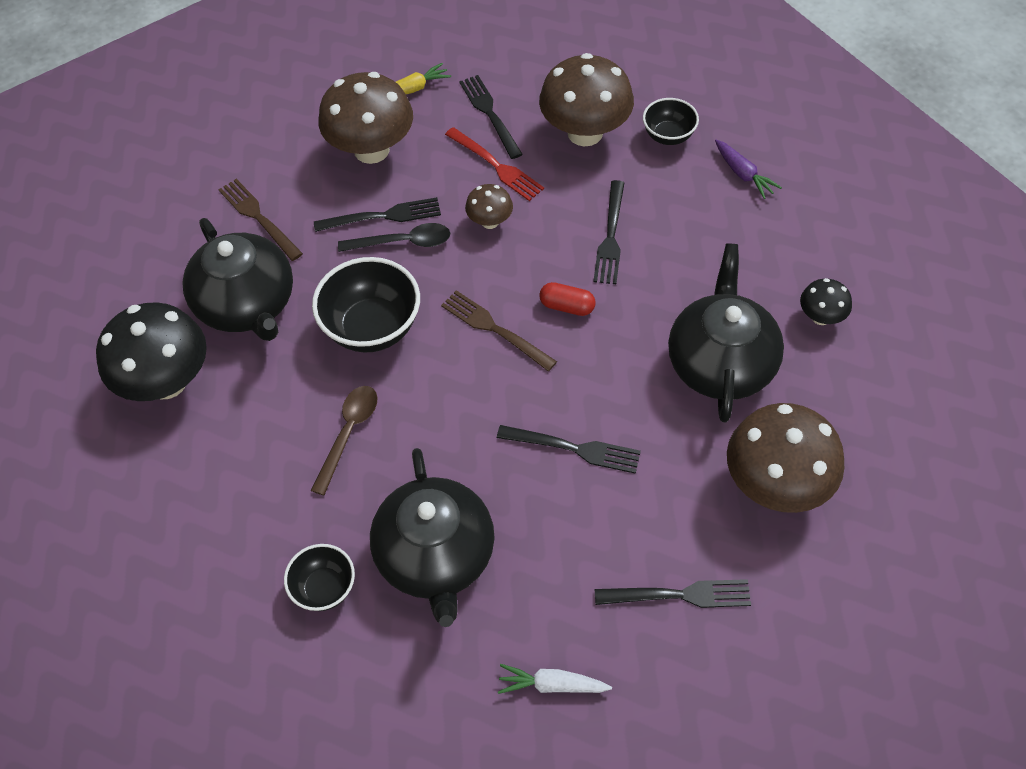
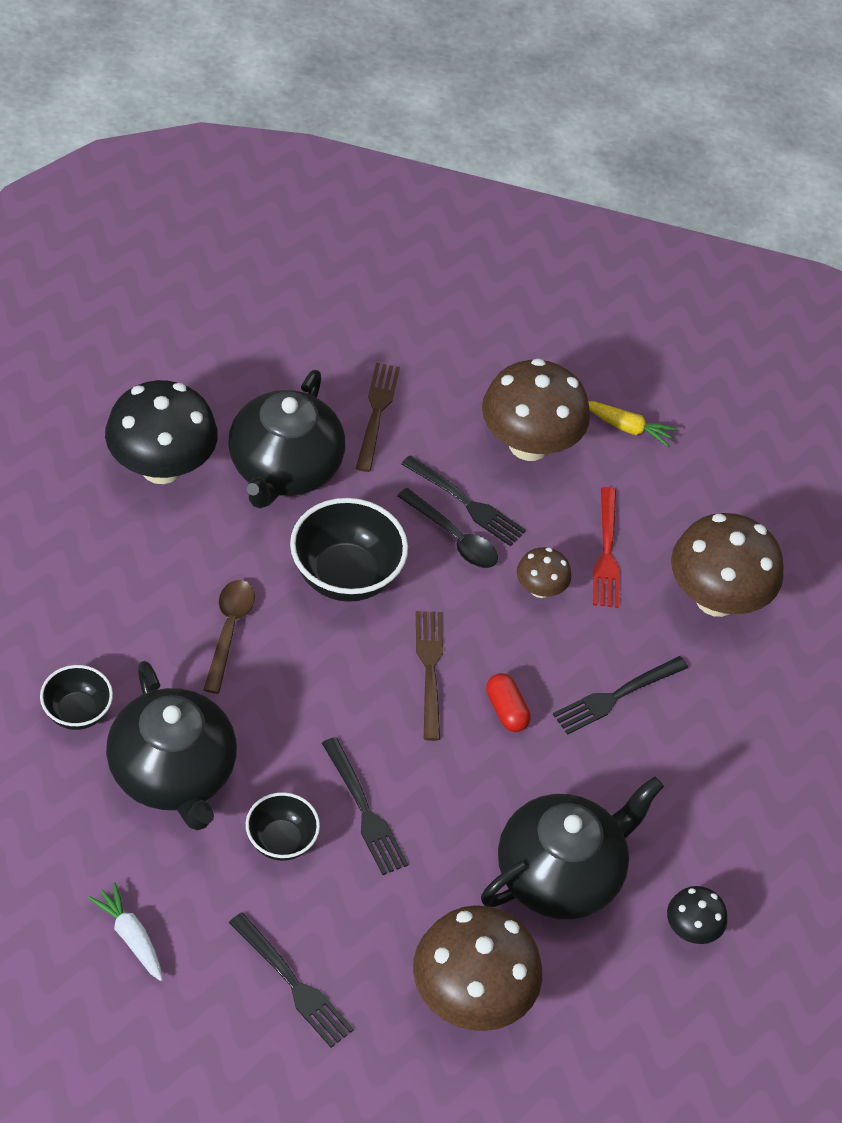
camera: 40 degrees right, 5 degrees down
(348, 433) = (229, 630): brown spoon -> brown spoon turned 60 degrees counterclockwise
(436, 556) = (172, 773): black teapot -> black teapot turned 60 degrees counterclockwise
(489, 113) = (661, 507): black fork -> none
(668, 136) = (782, 670): black bowl -> black bowl (281, 841)
(743, 174) = (798, 762): purple carrot -> none

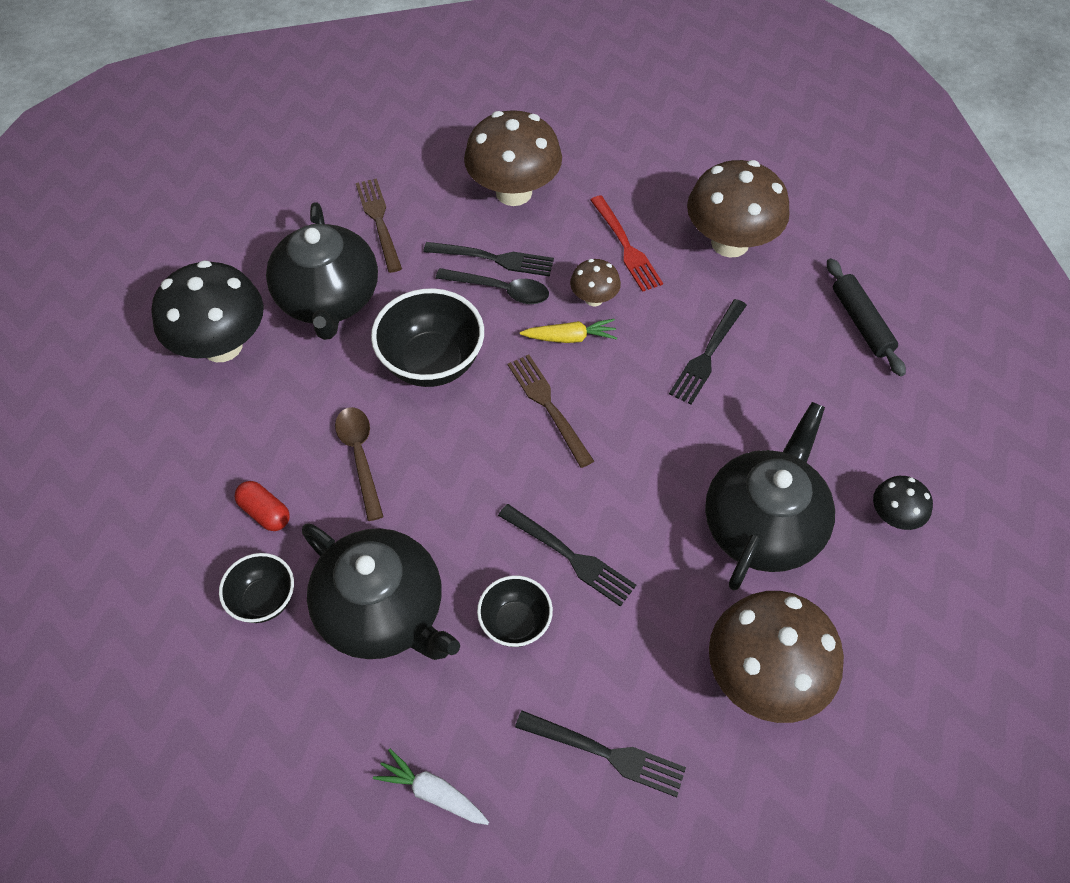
camera: 20 degrees left, 5 degrees up
(506, 710) = (630, 409): red capsule -> red capsule (265, 512)
(628, 428) = (580, 147): yellow carrot -> yellow carrot (570, 338)
(794, 740) = (861, 322): none -> black rolling pin

